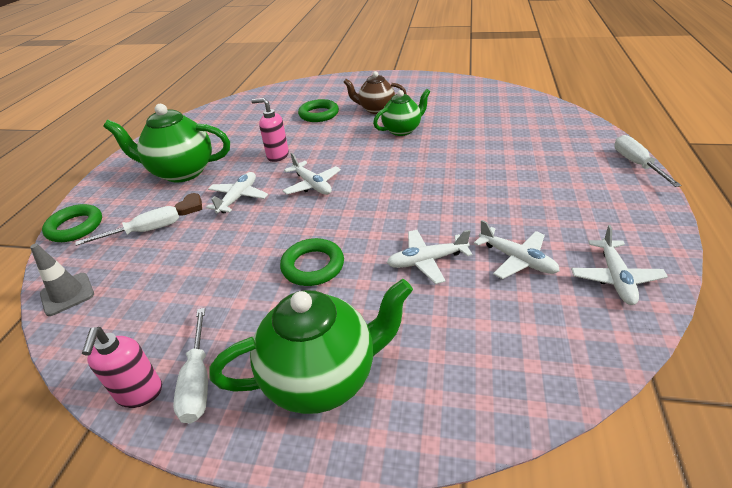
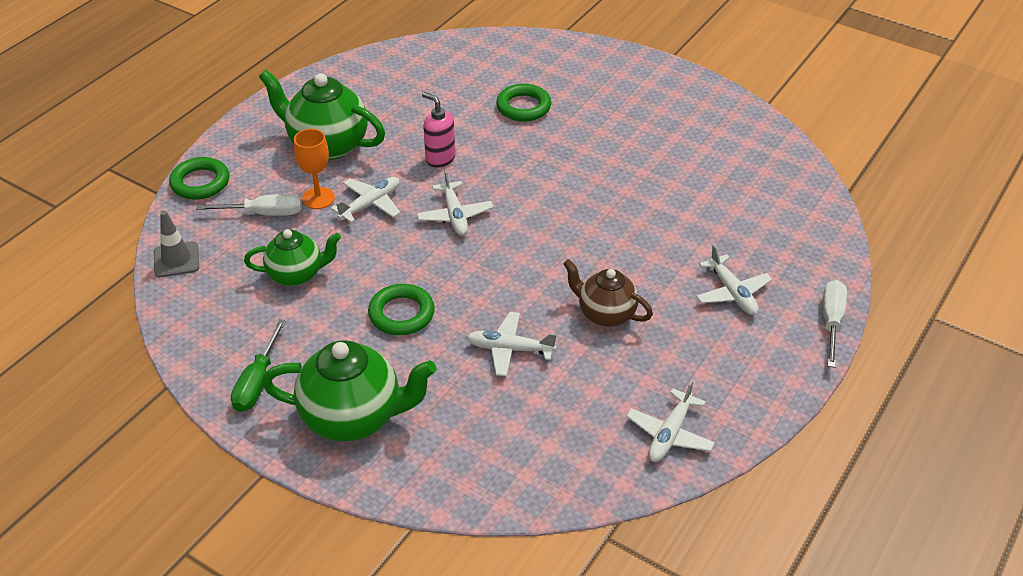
camera: 20 degrees right, 5 degrees up
(140, 393) = (210, 374): pink soap dispenser -> none
(190, 207) = (318, 198): brown heart -> orange goblet
(198, 381) = (257, 382): white screwdriver -> green screwdriver
(376, 109) = (598, 124): brown teapot -> brown teapot (605, 314)
(402, 130) = (605, 171): green teapot -> green teapot (296, 275)
(517, 259) = (595, 381): white plane -> white plane (732, 293)

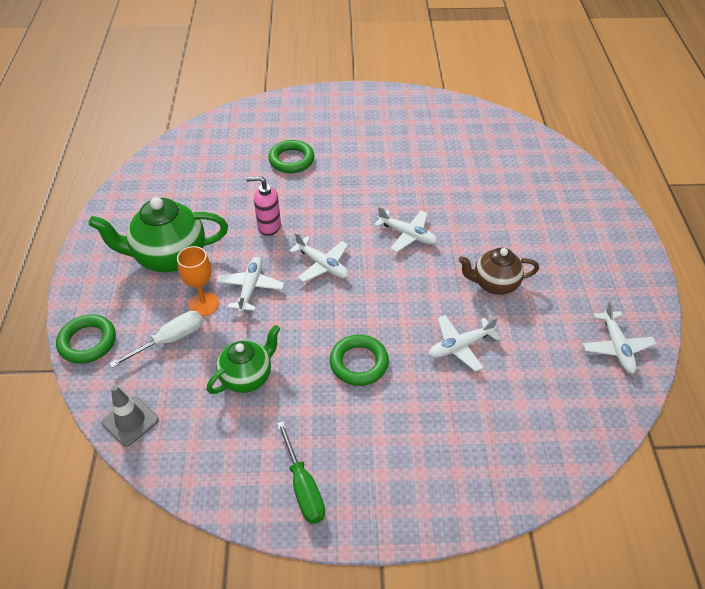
camera: 35 degrees left, 5 degrees up
(353, 417) = (405, 469): green teapot -> none
(732, 293) = (553, 227): white plane -> white plane (407, 235)
(831, 321) = (624, 216): white screwdriver -> none

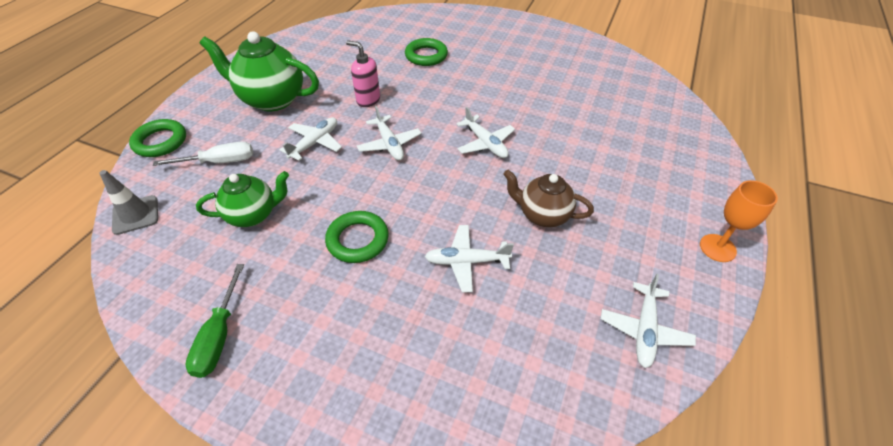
camera: 25 degrees right, 0 degrees up
(203, 304) = (268, 143): orange goblet -> orange goblet (717, 248)

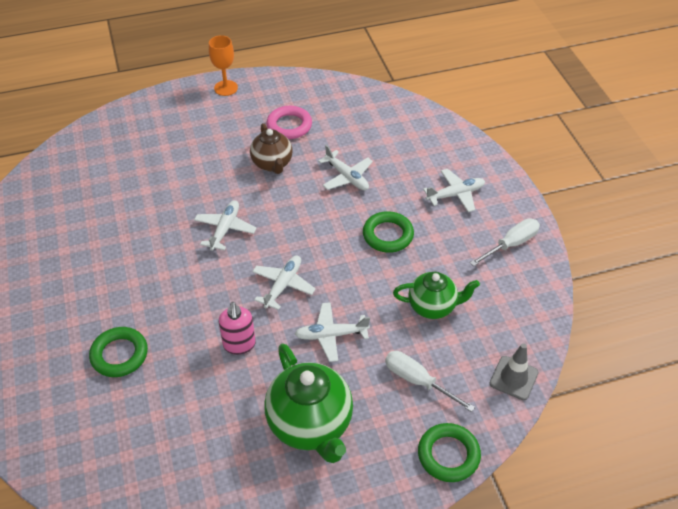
camera: 130 degrees left, 0 degrees up
(219, 336) = (511, 244): green screwdriver -> white screwdriver
(253, 215) = (433, 306): green teapot -> green teapot turned 150 degrees clockwise
(598, 265) = (289, 126): none -> pink ring
(644, 330) = (316, 95): white plane -> white plane (456, 194)

